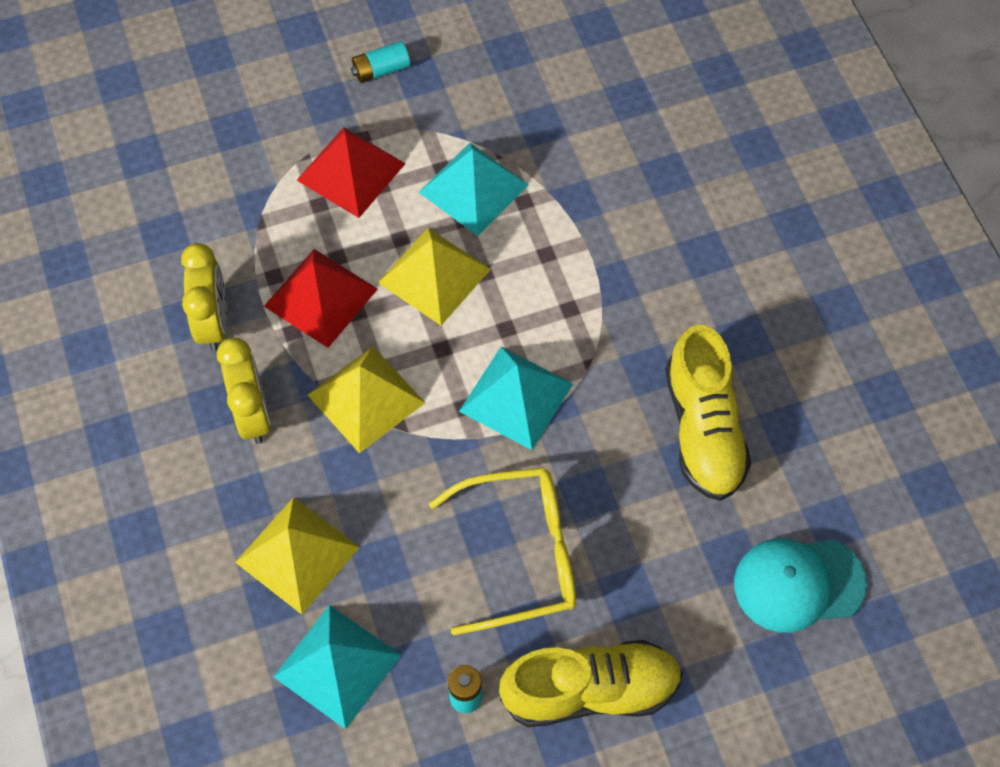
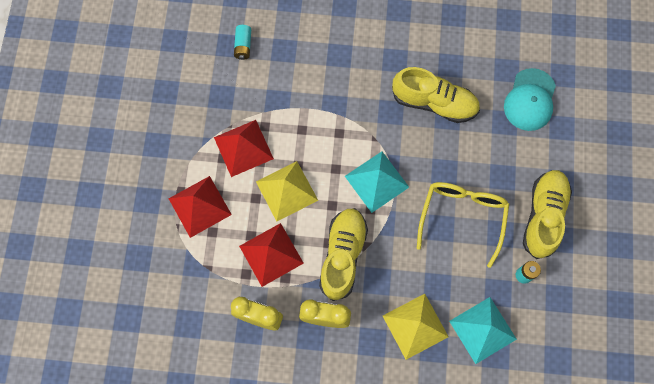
camera: 65 degrees left, 10 degrees up
(366, 398) = (343, 255): yellow pyramid -> yellow shoe
(381, 70) = (141, 162): turquoise battery -> turquoise battery (243, 46)
(473, 188) = (243, 148): turquoise pyramid -> red pyramid

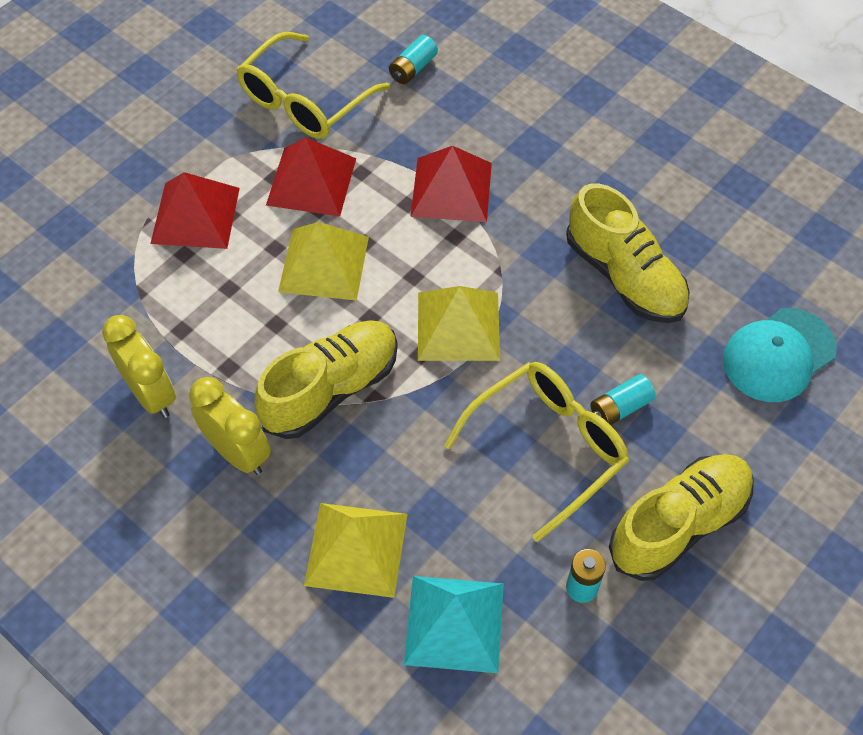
camera: 35 degrees right, 15 degrees down
(202, 101) = (305, 100): none -> yellow glasses
(271, 254) = (235, 327): red pyramid -> red pyramid (451, 189)
(376, 181) = (458, 326): turquoise pyramid -> yellow pyramid
(479, 175) = (620, 408): none -> turquoise battery

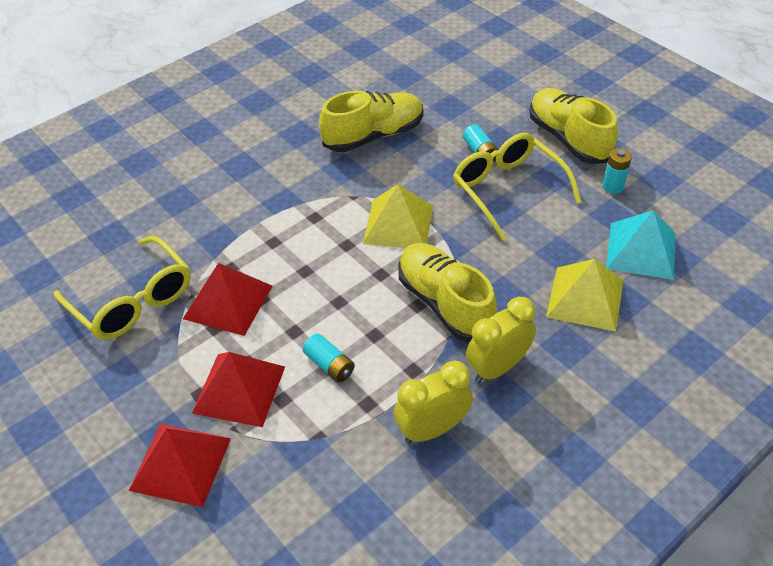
camera: 80 degrees left, 10 degrees down
(323, 263) = (319, 299): yellow pyramid -> none
(413, 69) = (128, 225): turquoise battery -> turquoise battery (329, 365)
(451, 189) = (266, 215): red pyramid -> red pyramid (180, 464)
(778, 355) = (449, 80): turquoise cap -> none

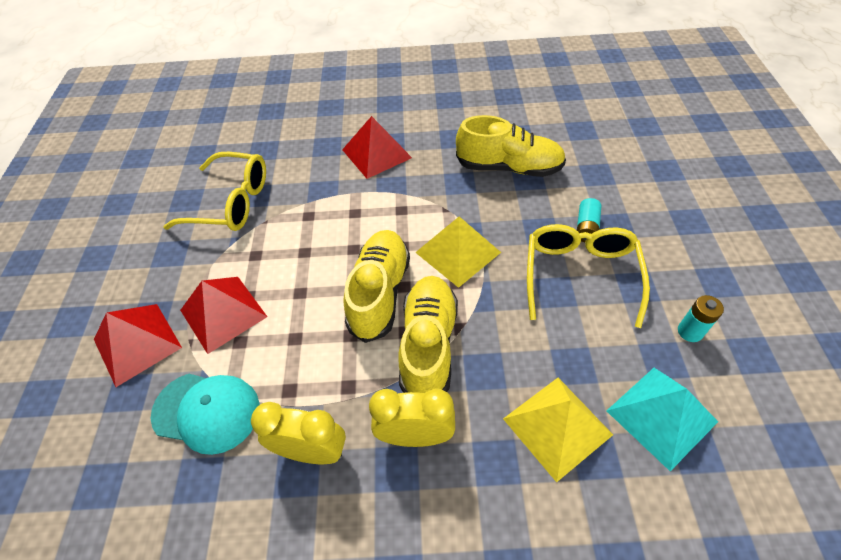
camera: 40 degrees right, 5 degrees up
(132, 300) = (230, 203): yellow glasses -> yellow glasses turned 75 degrees counterclockwise
(228, 302) = (282, 241): red pyramid -> red pyramid (376, 153)
(313, 465) = (207, 412): none -> turquoise cap
(329, 365) = (296, 337): turquoise battery -> none
(568, 139) = (685, 259): yellow shoe -> yellow shoe (379, 293)

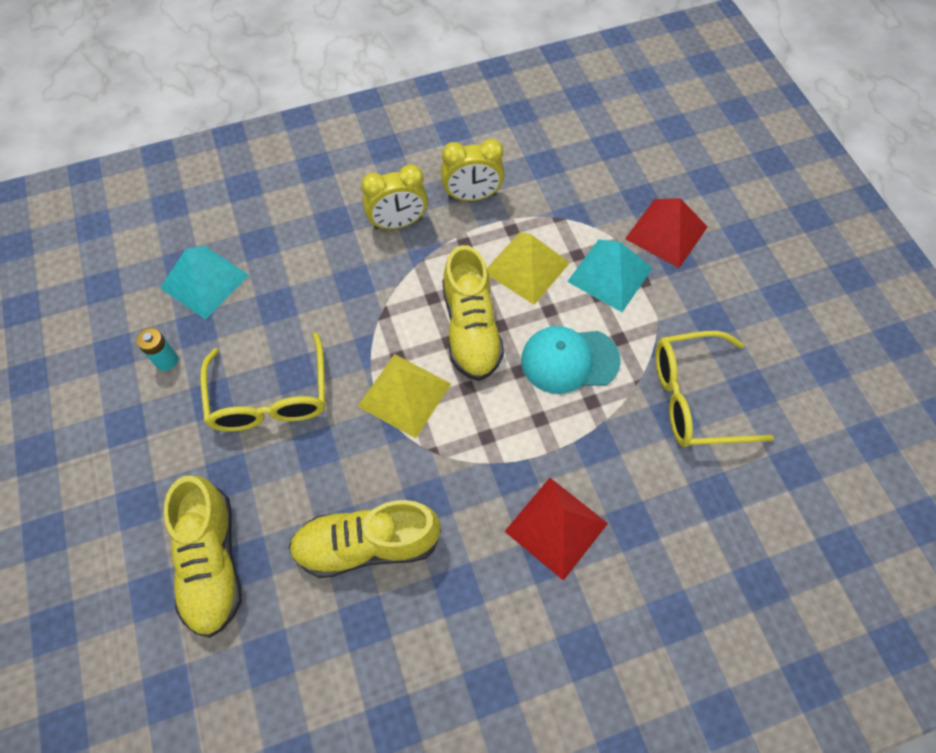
camera: 160 degrees right, 10 degrees up
(207, 412) = (568, 201): turquoise cap -> turquoise cap (569, 360)
(223, 313) = (610, 274): red pyramid -> turquoise pyramid
(428, 345) = (408, 291): yellow shoe -> yellow shoe (212, 562)
(557, 426) = (289, 255): yellow pyramid -> yellow pyramid (526, 267)
(586, 227) = (262, 464): turquoise battery -> none

